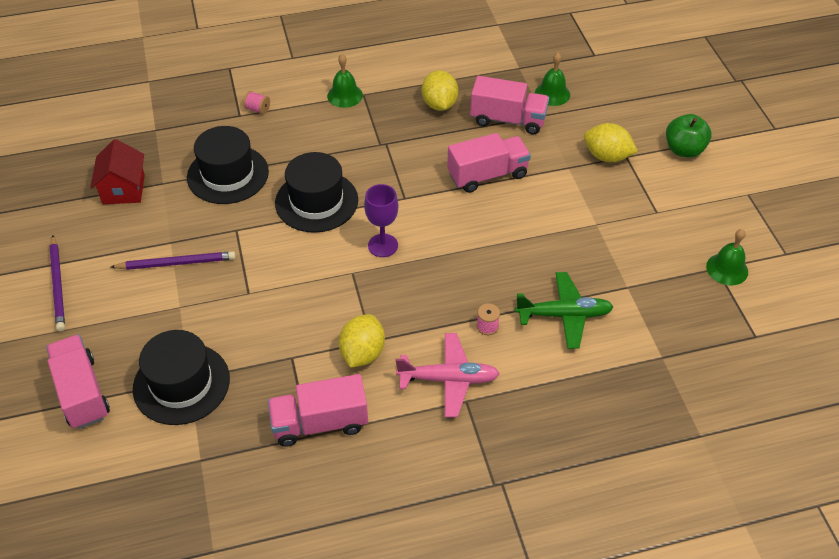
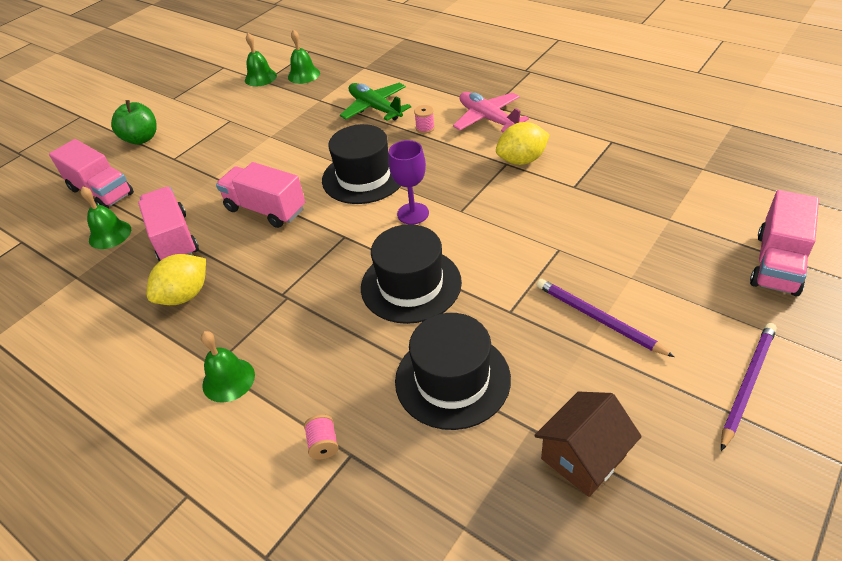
camera: 125 degrees left, 5 degrees down
(123, 189) = (583, 457): red house -> brown house
(181, 383) = (679, 219): black hat -> black hat (364, 177)
(320, 423) = (596, 143): pink truck -> pink truck (101, 192)
(607, 156) = (182, 166): yellow lemon -> none
(697, 302) = (304, 75): none -> green bell

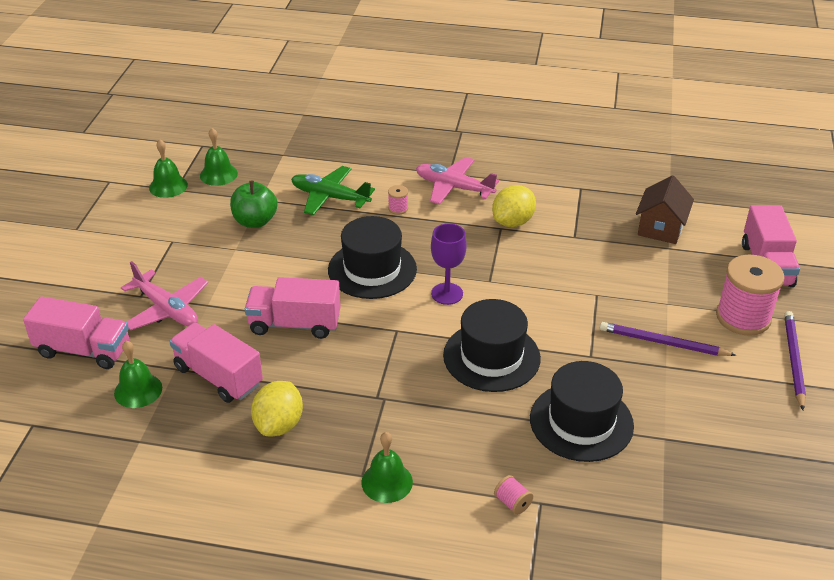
camera: 30 degrees left, 5 degrees down
(141, 139) = (79, 282): green apple -> green apple (255, 221)
(182, 173) = (167, 309): none -> pink plane
(583, 457) = (714, 446): brown house -> brown house (660, 228)
(712, 315) = (743, 317): none -> pink spool

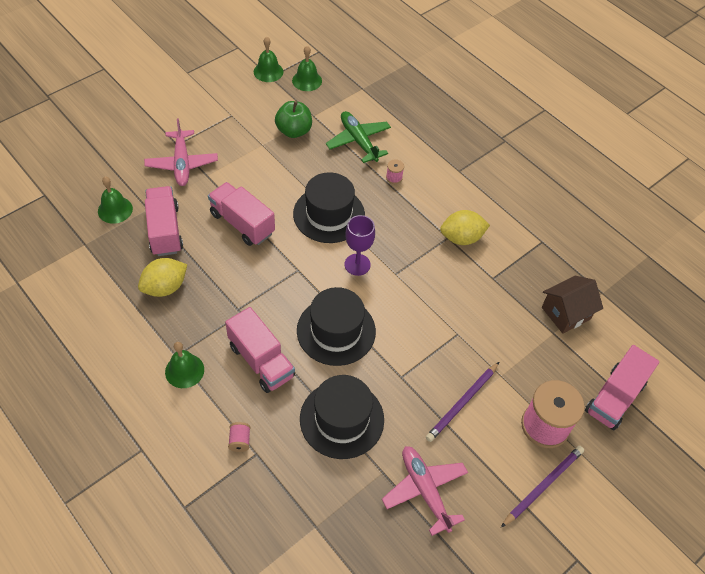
camera: 35 degrees right, 15 degrees up
(83, 350) = (113, 162): pink truck -> pink truck (261, 361)
(453, 187) = (449, 184): pink plane -> pink plane (425, 490)
(663, 343) = (462, 403): purple pencil -> purple pencil turned 105 degrees counterclockwise

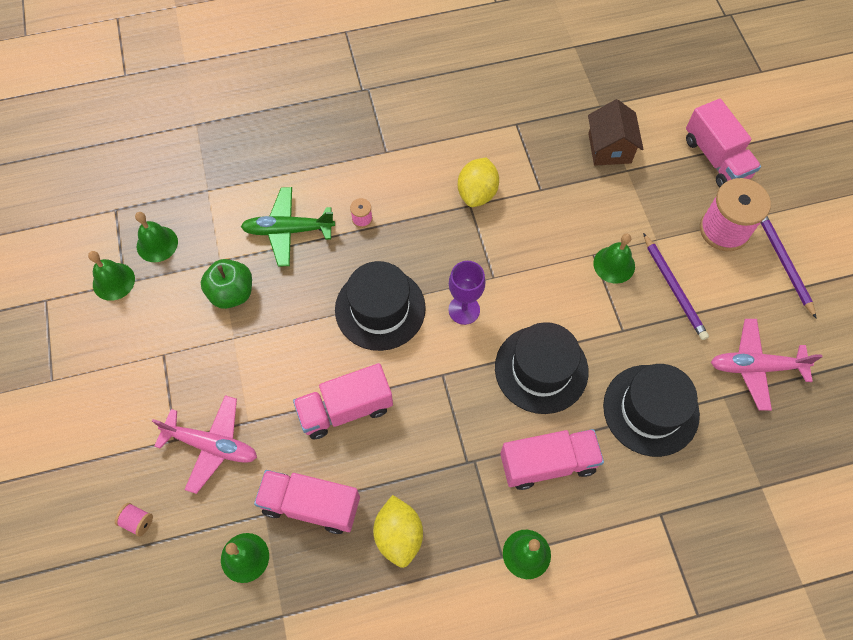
camera: 60 degrees left, 10 degrees up
(240, 441) = (639, 525): pink spool -> pink spool (137, 521)
(457, 351) = (614, 264): none -> green bell

